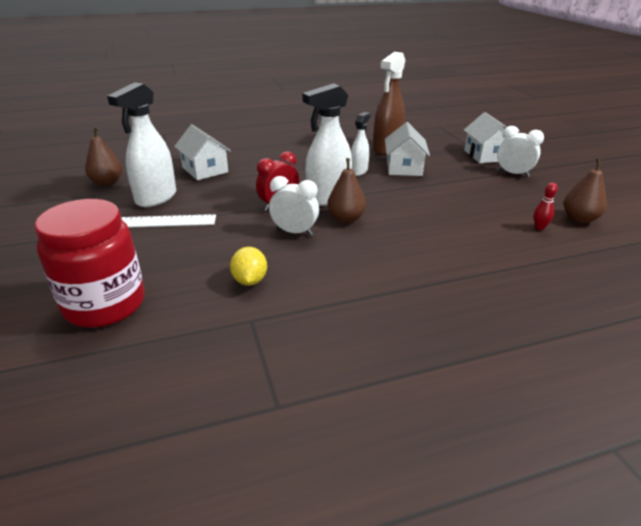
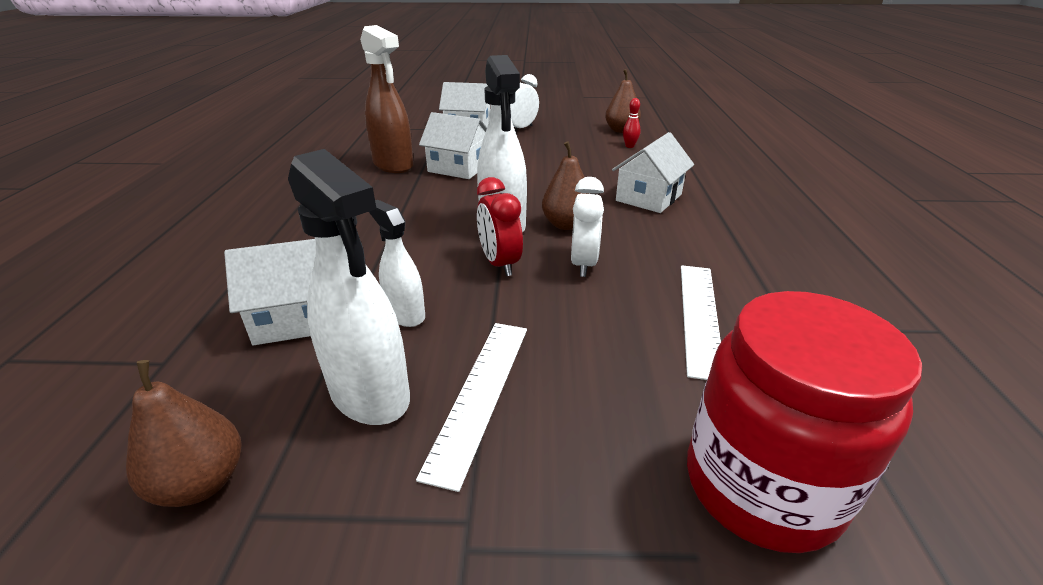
camera: 70 degrees left, 0 degrees up
(250, 280) = (700, 316): yellow lemon -> white ruler
(294, 232) = (583, 264): white clock -> white clock turned 150 degrees clockwise
(359, 171) = (442, 193): white spray bottle -> white spray bottle (405, 314)
(424, 247) = (649, 197): none -> white house

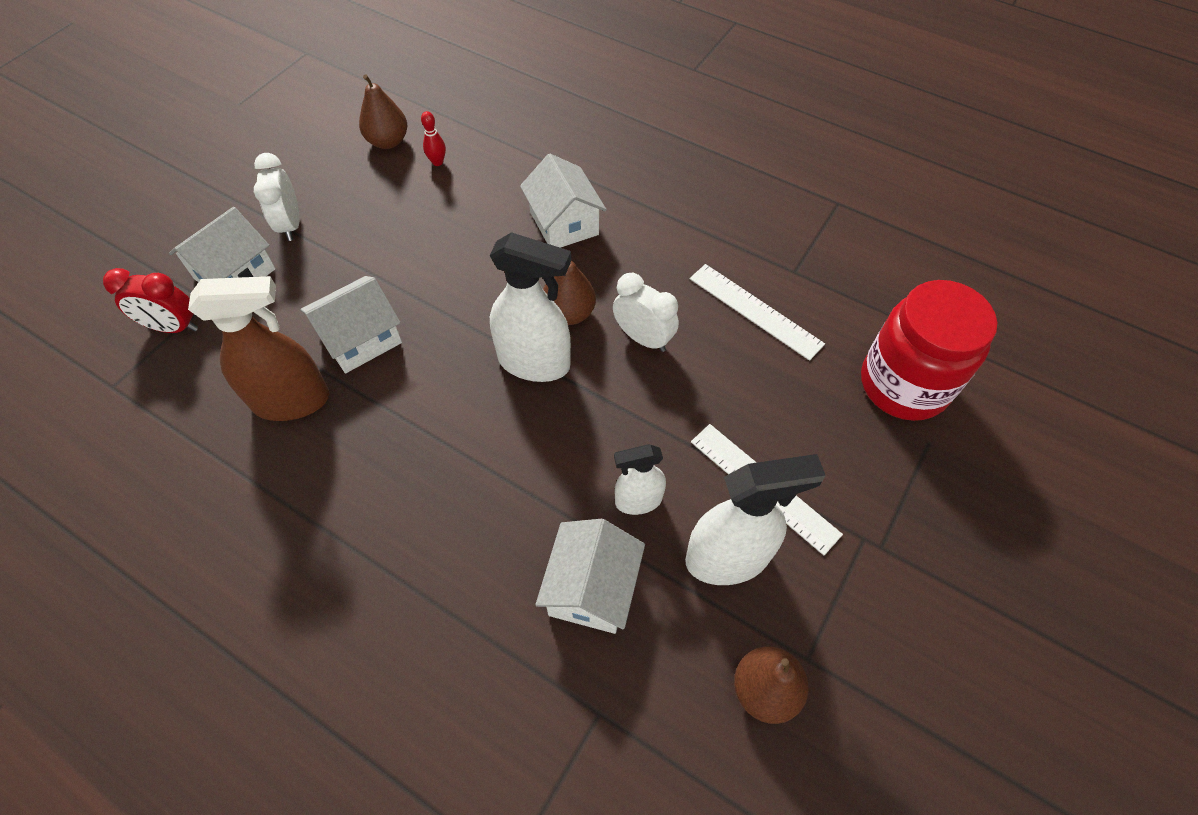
camera: 60 degrees left, 25 degrees up
(499, 264) = (603, 398): red clock -> red clock (173, 327)

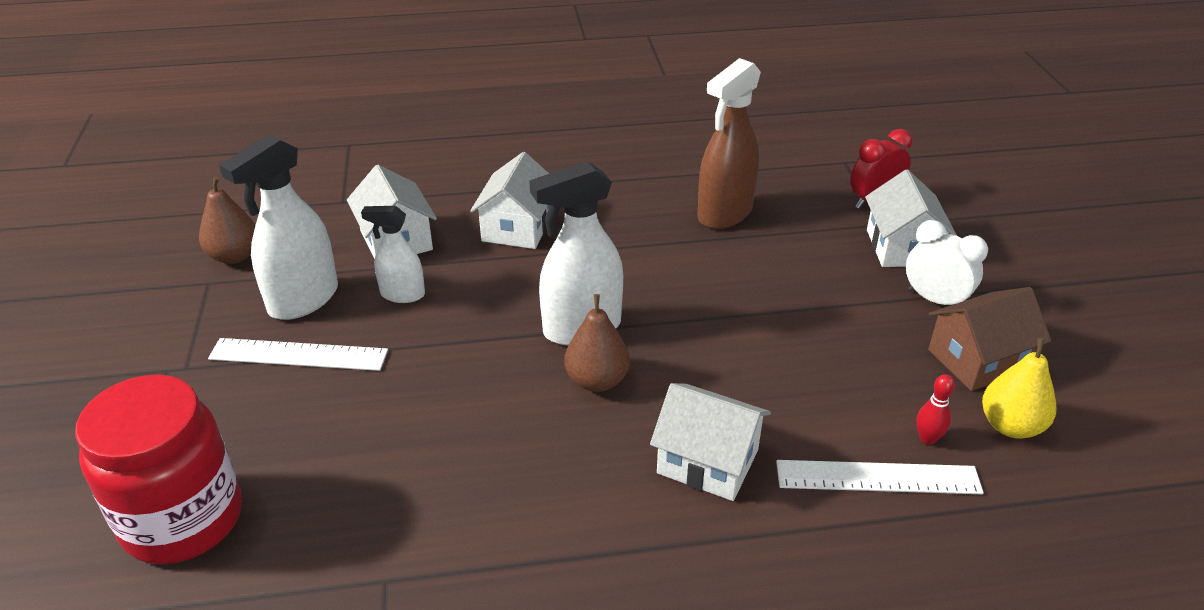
camera: 140 degrees right, 20 degrees down
(339, 178) = (977, 360): none -> brown house
(361, 339) = (739, 266): white house -> white house (517, 227)
(388, 141) = (1010, 426): brown pear -> yellow pear
(638, 500) = (402, 294): white spray bottle -> white spray bottle turned 120 degrees counterclockwise
(643, 338) = (503, 402): white clock -> none
(755, 310) = (405, 499): white ruler -> white ruler (877, 477)

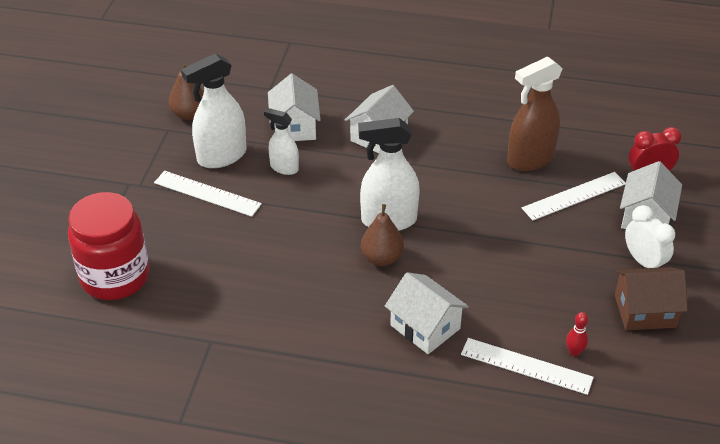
camera: 20 degrees right, 5 degrees up
(803, 243) = (574, 196): none -> white ruler
(1010, 426) = (636, 359): yellow pear -> none

